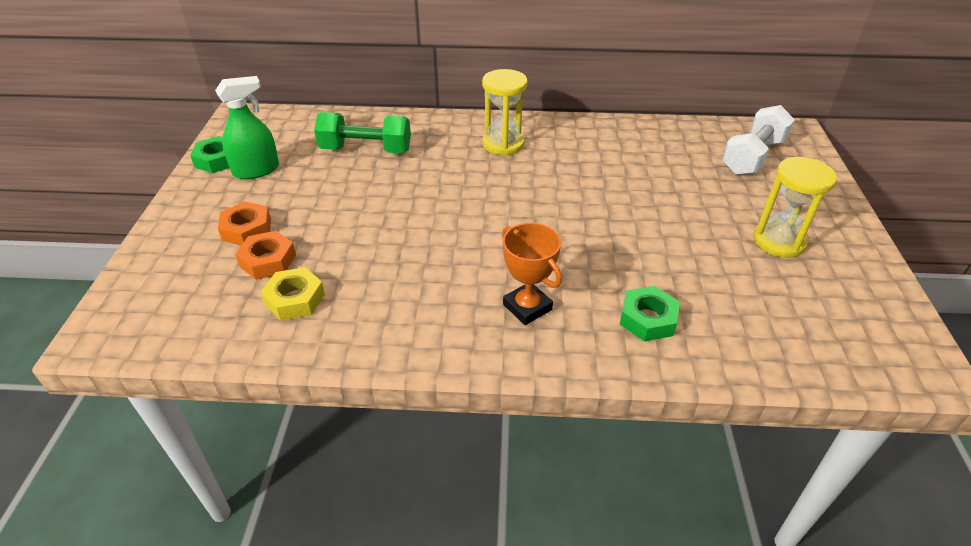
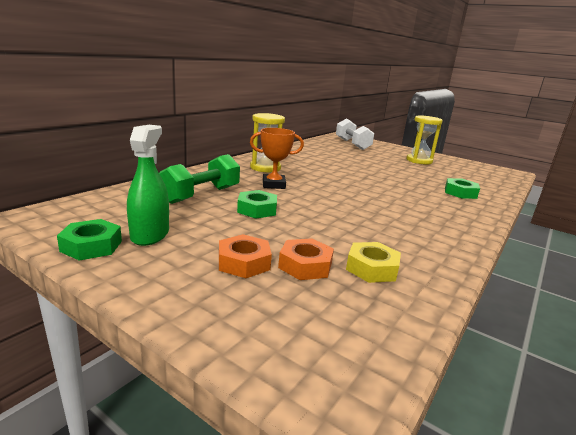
camera: 60 degrees left, 20 degrees down
(365, 191) = (257, 209): none -> green nut
(527, 307) = (434, 209): orange trophy -> orange trophy (273, 185)

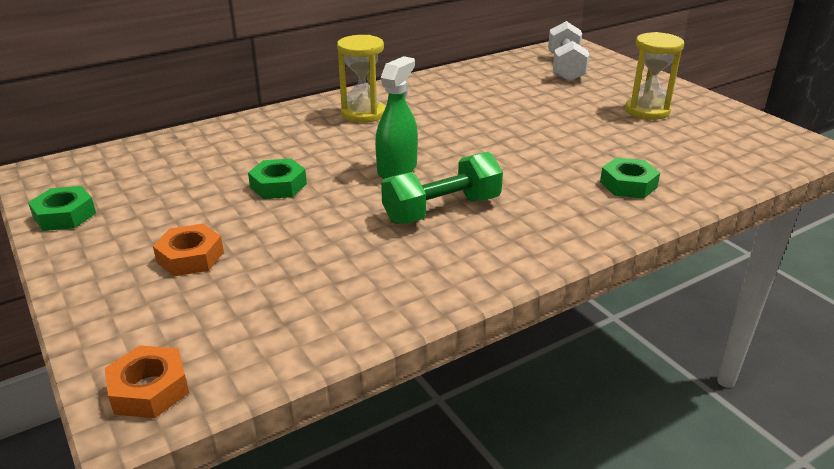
camera: 25 degrees right, 10 degrees up
(150, 235) = (129, 208): green spray bottle -> green spray bottle (397, 169)
(201, 195) = (233, 156): green dumbbell -> green dumbbell (442, 210)
(273, 185) = (342, 146): orange trophy -> none
(305, 265) = (252, 271): orange nut -> orange nut (149, 389)
(372, 268) = (325, 288): yellow nut -> none

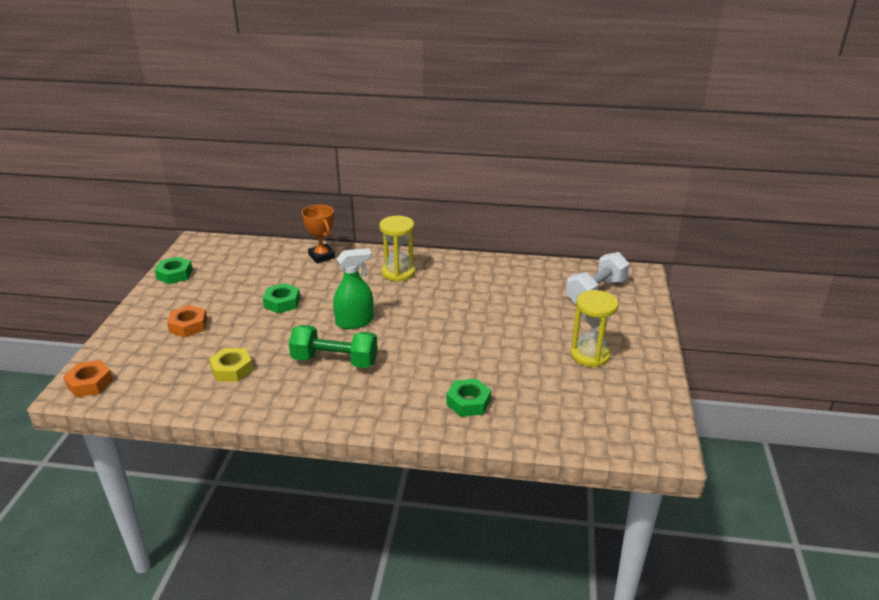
camera: 40 degrees right, 0 degrees up
(247, 129) = (321, 256): none -> orange trophy
(337, 272) = (232, 369): none -> yellow nut

